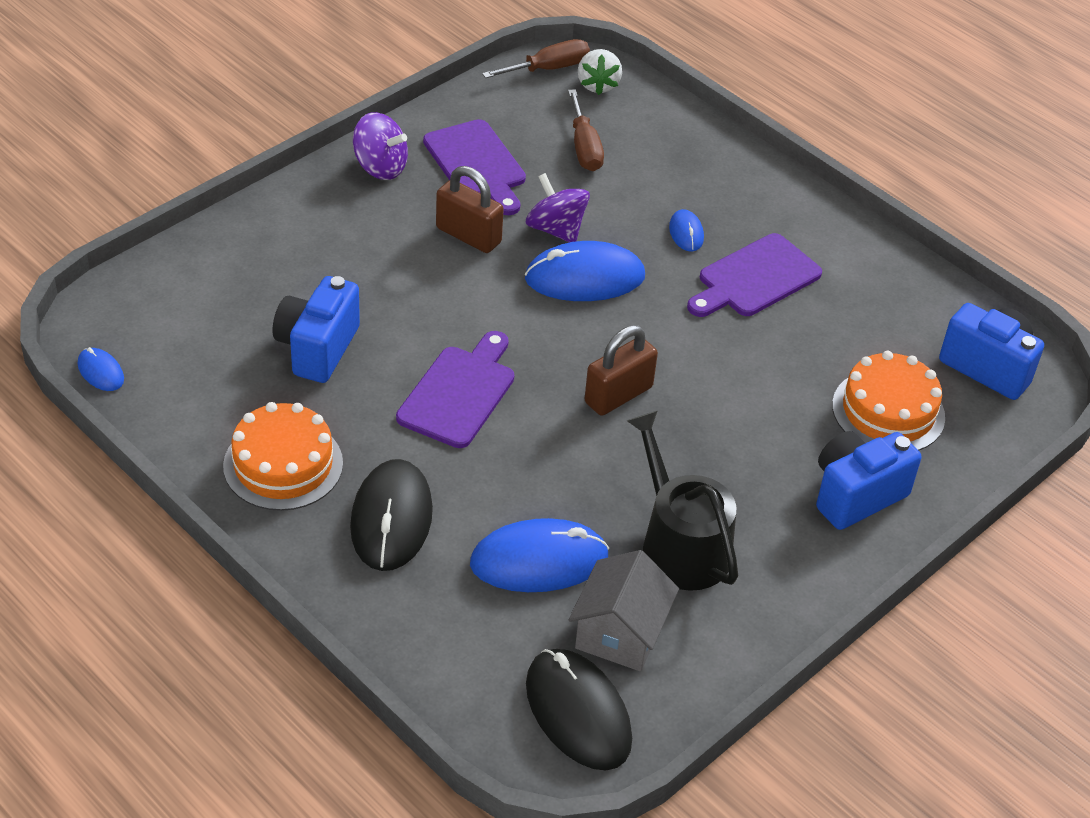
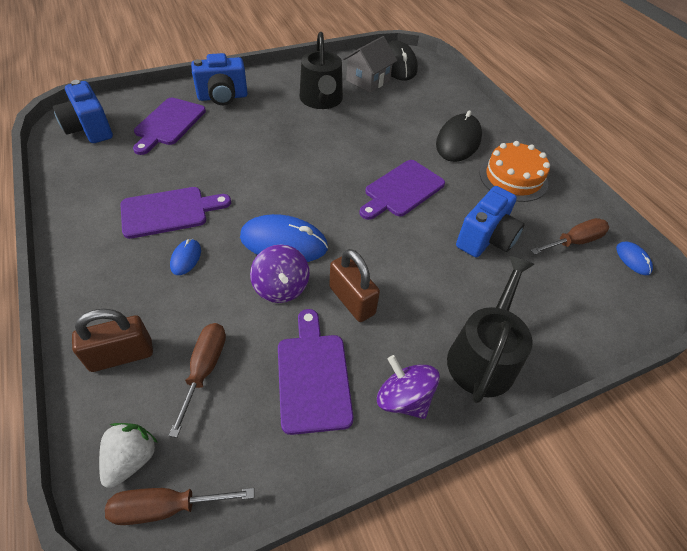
camera: 160 degrees left, 5 degrees up
(186, 377) = (574, 242): none -> brown screwdriver
(304, 217) = (483, 356): none -> black watering can
(539, 561) = (391, 110): blue mouse -> none
(618, 395) = (309, 166): brown padlock -> brown padlock (121, 355)
(888, 411) = (168, 124): orange cake -> purple cutting board

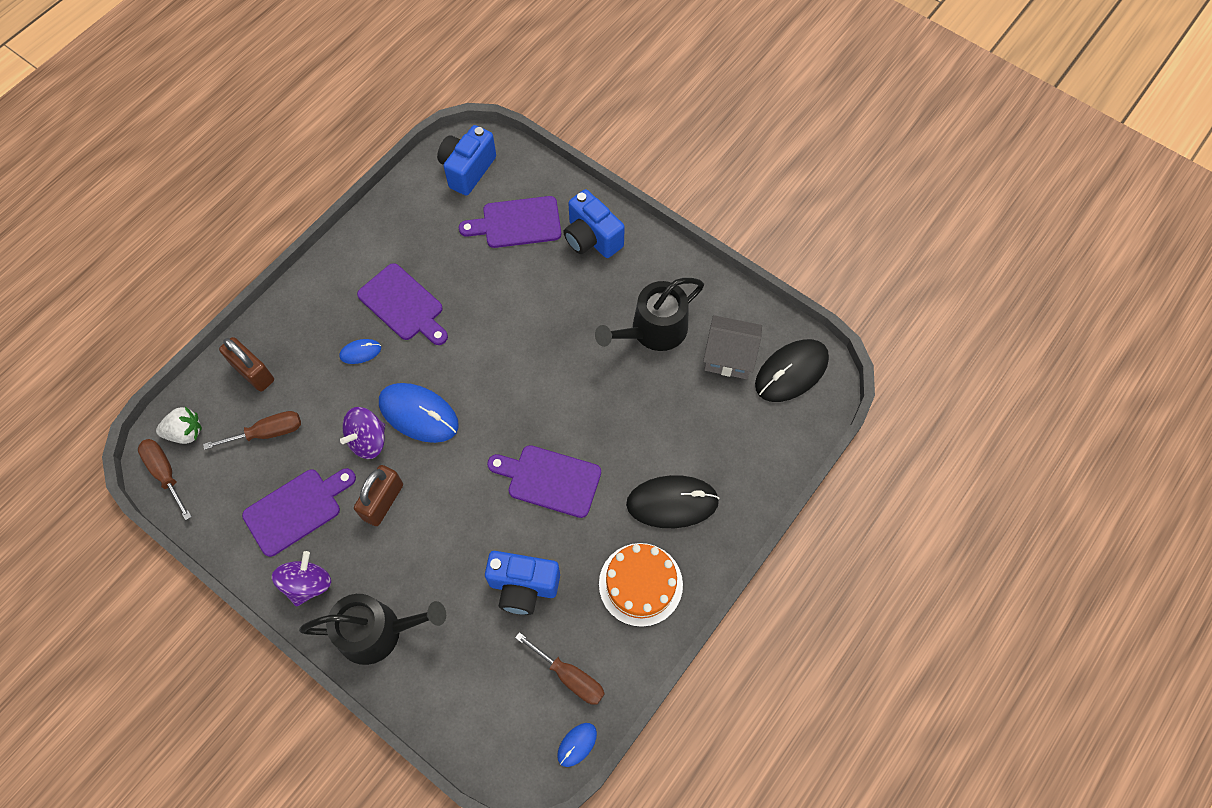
camera: 65 degrees right, 15 degrees up
(283, 242) = (418, 414): blue mouse -> blue mouse turned 45 degrees counterclockwise

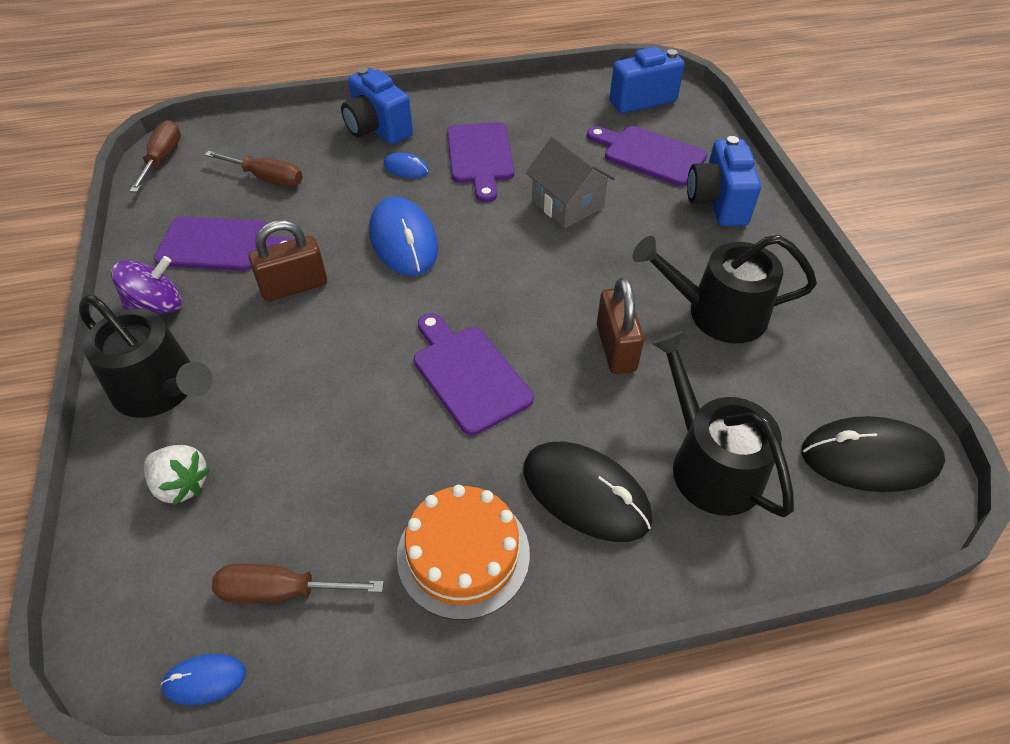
camera: 40 degrees right, 15 degrees down
(185, 432) = (210, 142): white strawberry -> white strawberry (181, 484)
(253, 372) = (307, 134): brown padlock -> brown padlock (616, 348)
(368, 440) = (337, 232): purple spinning top -> none
(523, 587) = (335, 455): blue camera -> blue camera (377, 129)
(570, 676) = (281, 591): brown screwdriver -> brown screwdriver turned 105 degrees clockwise
(719, 436) = (709, 464): none -> black watering can
(729, 356) = (793, 391): grey house -> grey house (567, 204)

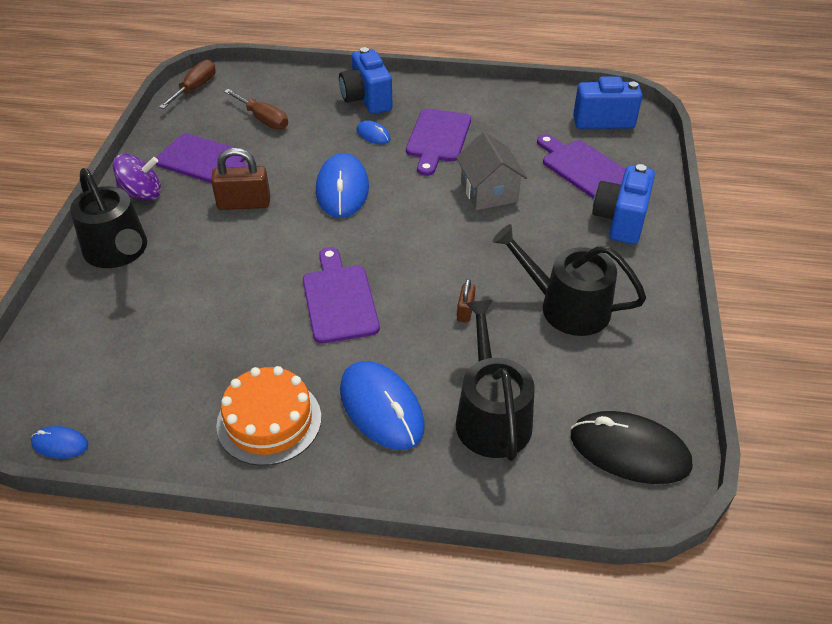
camera: 20 degrees right, 5 degrees down
(181, 484) = (102, 318): white strawberry -> none
(281, 591) = (134, 406): brown screwdriver -> none
(586, 493) = (381, 408): black mouse -> blue mouse
(616, 348) = (465, 311): brown padlock -> brown padlock, size x0.55

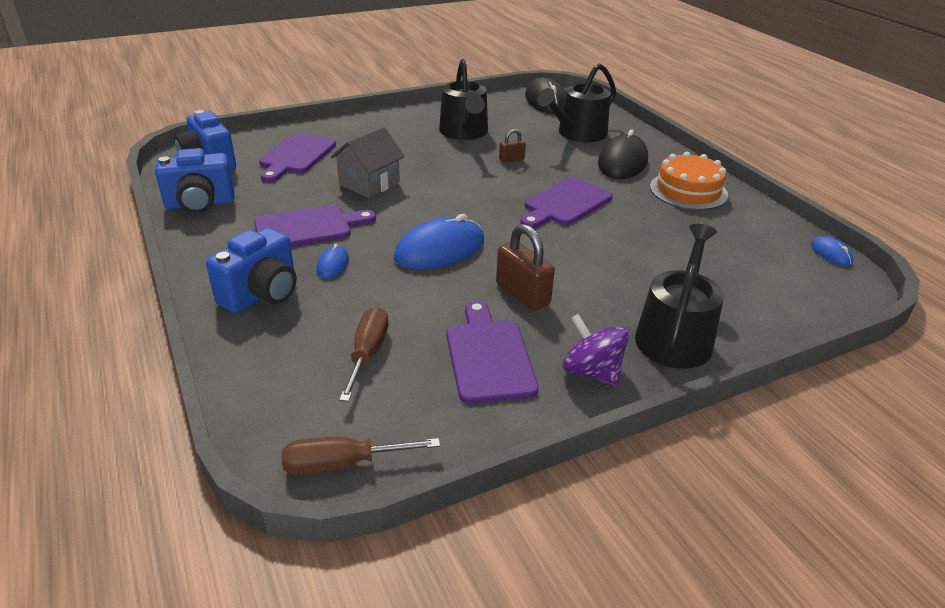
camera: 125 degrees left, 10 degrees down
(381, 408) = (622, 162): blue mouse -> black mouse
(620, 220) = (353, 133): blue camera -> blue camera (200, 204)

